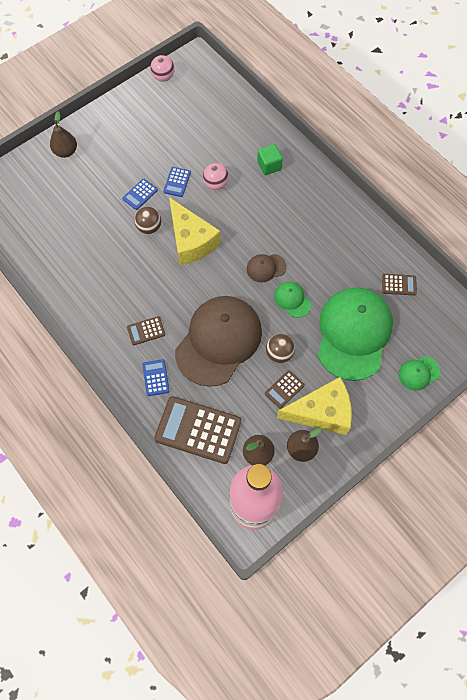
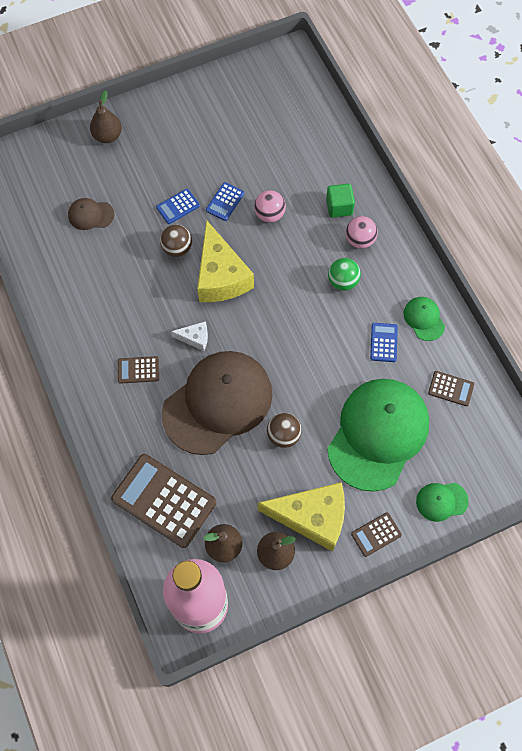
camera: 15 degrees right, 0 degrees up
(156, 377) = (133, 427): blue calculator -> blue calculator (383, 342)
(163, 77) = (246, 70): pink ball -> pink ball (360, 240)
(185, 294) = (195, 338): none -> white cheese
(266, 268) = (298, 329): brown cap -> brown cap (91, 215)
(284, 389) = (276, 479): brown calculator -> brown calculator (376, 534)
(289, 222) = (342, 281): none -> green ball
(292, 300) = (318, 375): green cap -> green cap (424, 319)

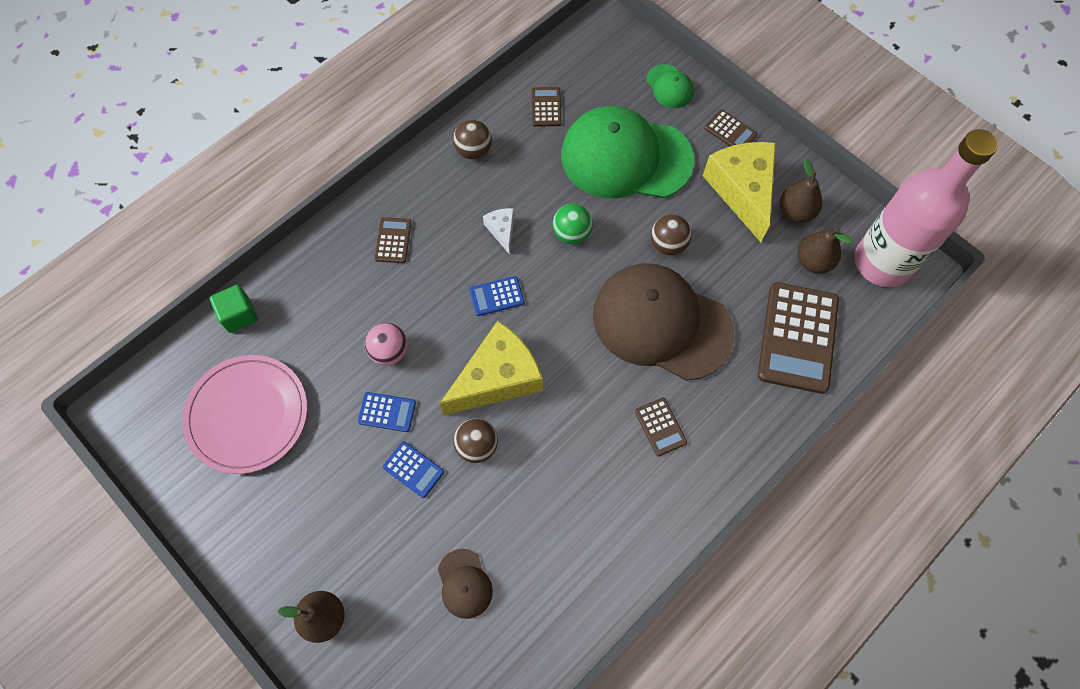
camera: 110 degrees left, 0 degrees up
(195, 338) = (592, 377): white cheese -> white cheese (502, 230)
(257, 123) = (247, 415): none -> pink plate
(339, 207) = (353, 276): green cube -> green cube (239, 315)
(342, 281) = (456, 242): green ball -> green ball (571, 233)
(360, 240) = (393, 240): pink ball -> brown calculator
(383, 342) = (517, 180): blue calculator -> blue calculator (496, 296)
(424, 319) = (473, 150): green cap -> brown ball

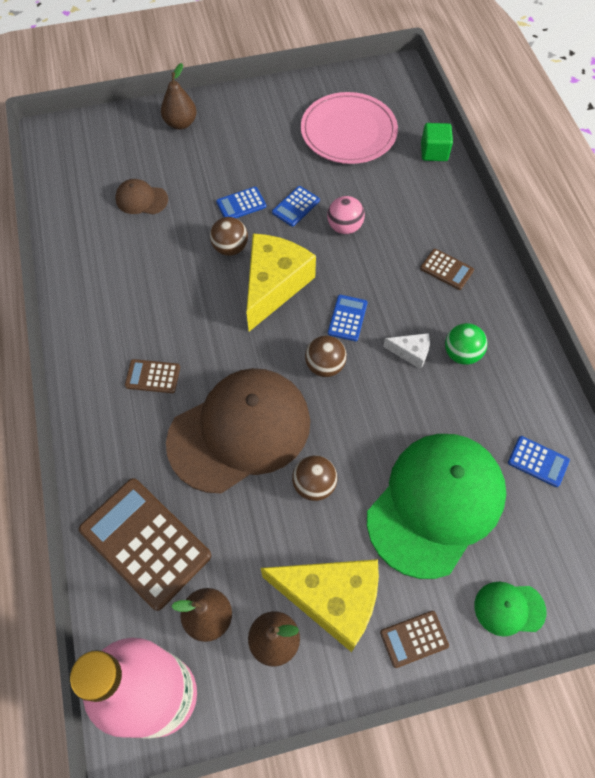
camera: 120 degrees right, 5 degrees down
(473, 150) = (513, 371): brown ball -> brown ball (325, 366)
(498, 378) = (274, 285): yellow cheese -> yellow cheese turned 150 degrees counterclockwise
(546, 107) = (538, 461): brown calculator -> blue calculator
(571, 233) = (375, 407): green ball -> green ball (461, 354)

